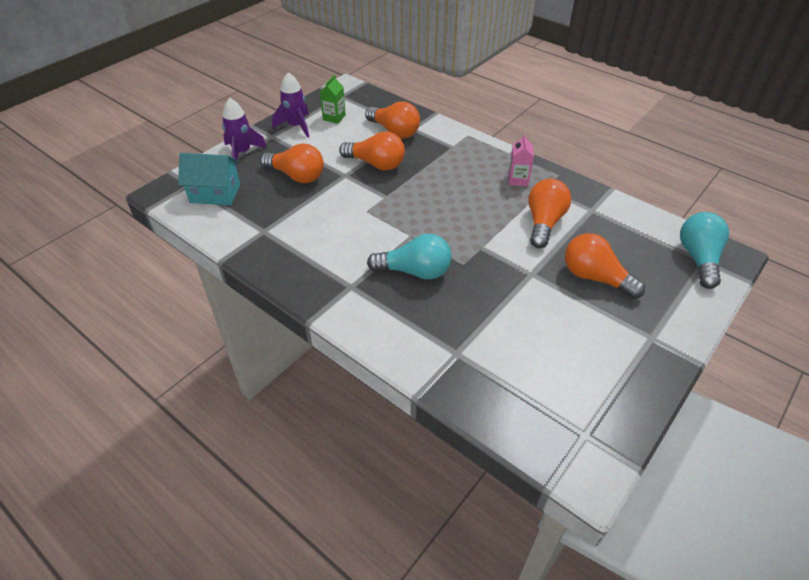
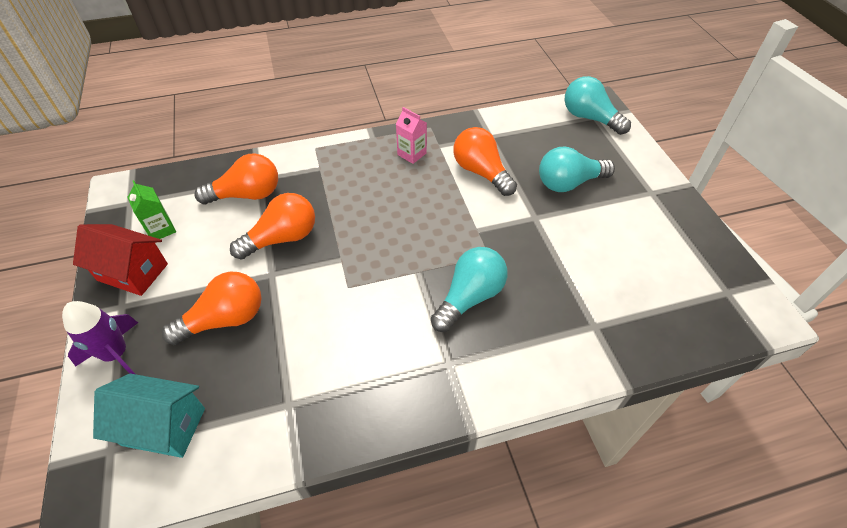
camera: 55 degrees left, 5 degrees up
(215, 194) = (164, 426): turquoise house -> turquoise house turned 60 degrees clockwise
(296, 126) = (132, 272): purple rocket -> red house
(595, 277) = (568, 183): orange light bulb -> turquoise light bulb

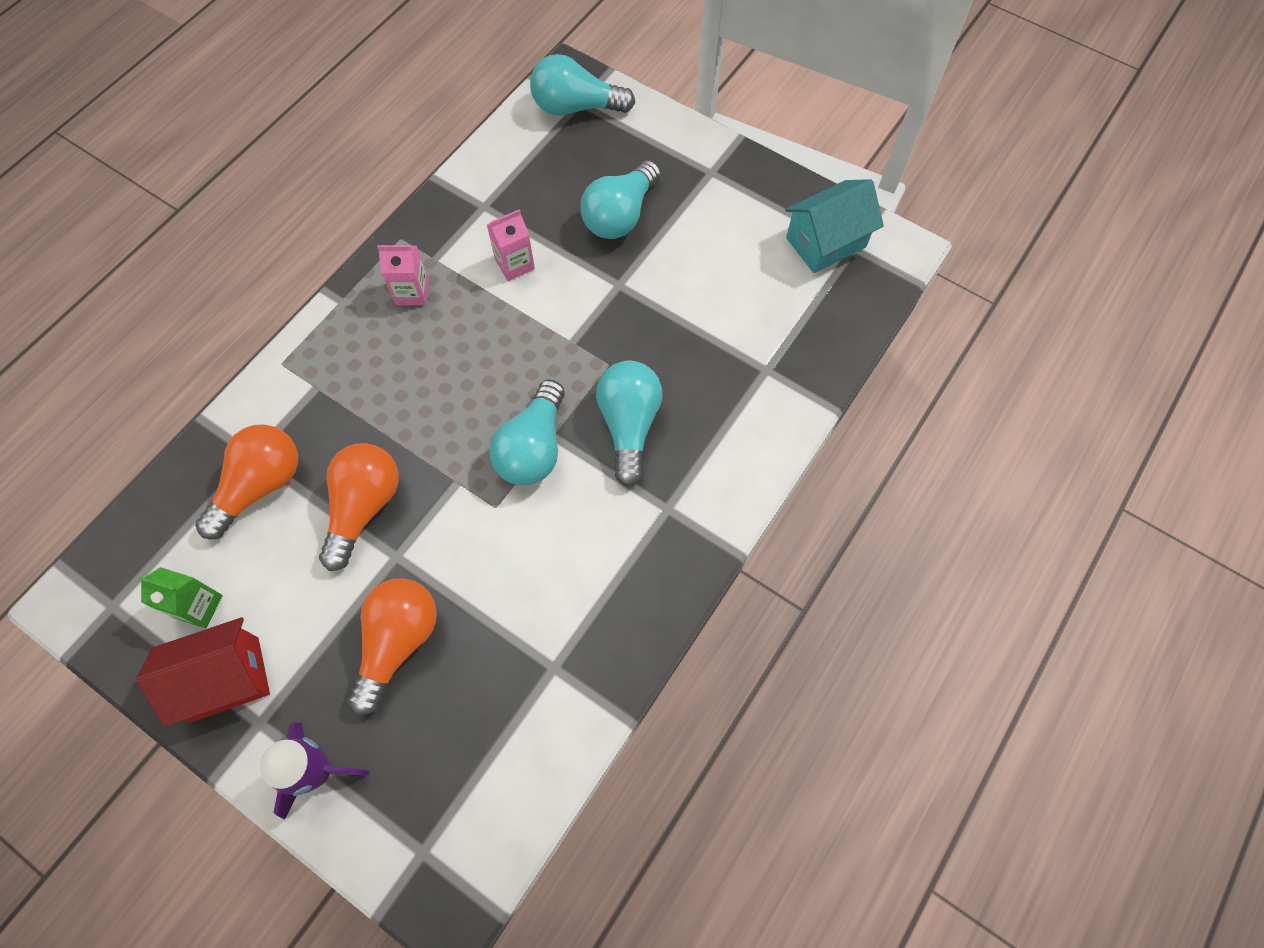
camera: 40 degrees left, 15 degrees up
(164, 426) = (452, 788): turquoise house -> turquoise house (826, 242)
(400, 271) = (533, 448): none -> turquoise light bulb
(481, 172) = (514, 264): orange light bulb -> pink carton

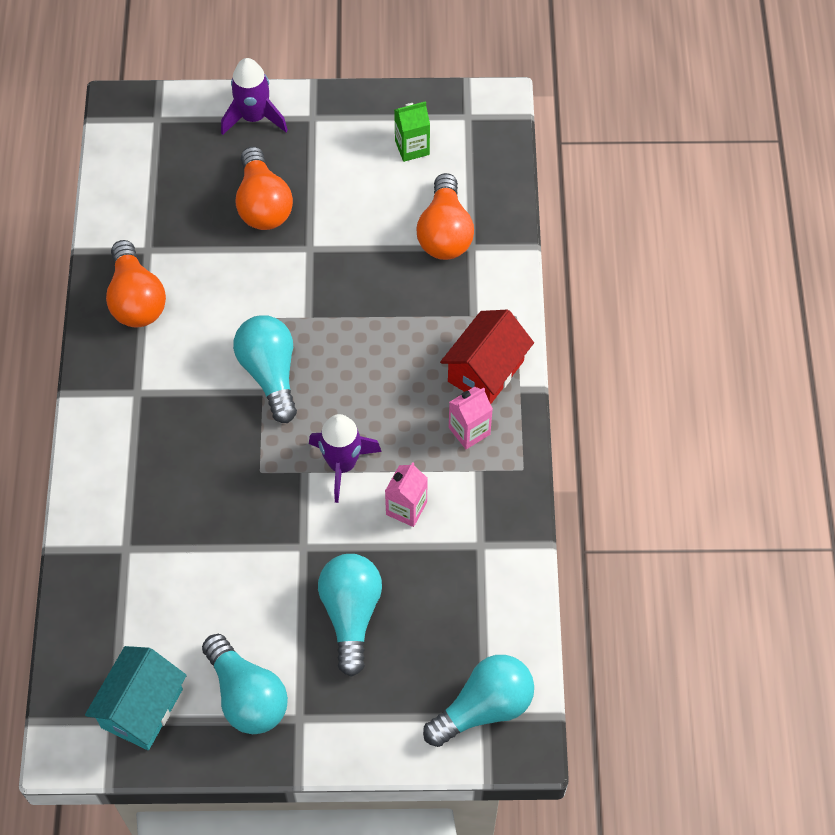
camera: 145 degrees right, 5 degrees down
(225, 679) = (355, 125): red house -> red house (485, 371)
(364, 507) = (359, 263): orange light bulb -> orange light bulb (136, 299)
(536, 328) = (342, 465): none -> purple rocket
(629, 425) = (209, 434): turquoise light bulb -> turquoise light bulb (247, 696)

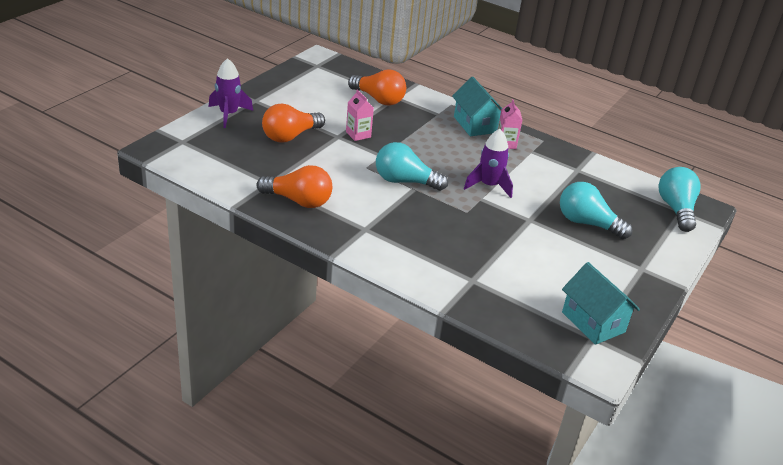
camera: 60 degrees left, 25 degrees down
(247, 696) = (613, 279): turquoise light bulb -> none
(263, 204) = (290, 136): orange light bulb -> orange light bulb turned 120 degrees clockwise
(406, 508) = (535, 179): pink carton -> pink carton (358, 134)
(412, 147) = (315, 85): green carton -> none
(485, 371) = (475, 125): red house -> turquoise house

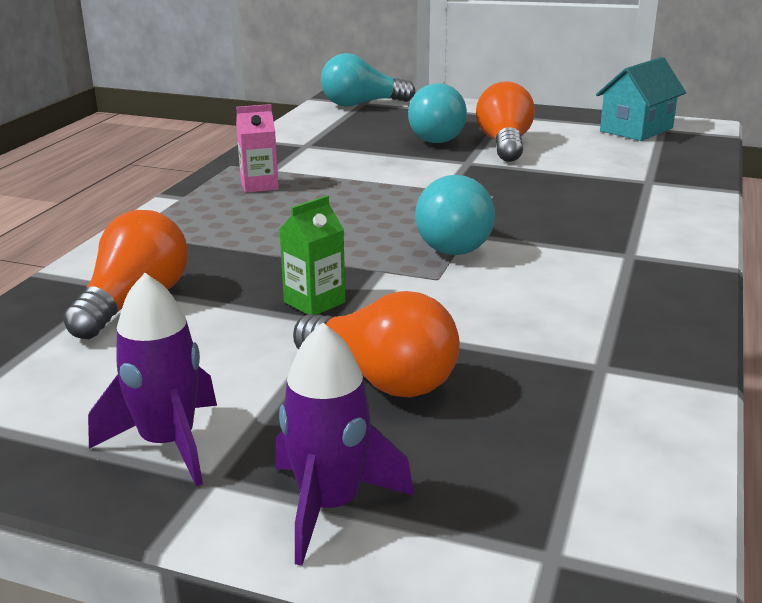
camera: 100 degrees left, 10 degrees down
(299, 201) = (624, 322): orange light bulb -> orange light bulb (504, 144)
(358, 134) = (314, 302): pink carton -> green carton
(475, 125) = (205, 209): turquoise house -> none
(489, 186) = (403, 187): purple rocket -> purple rocket (168, 443)

